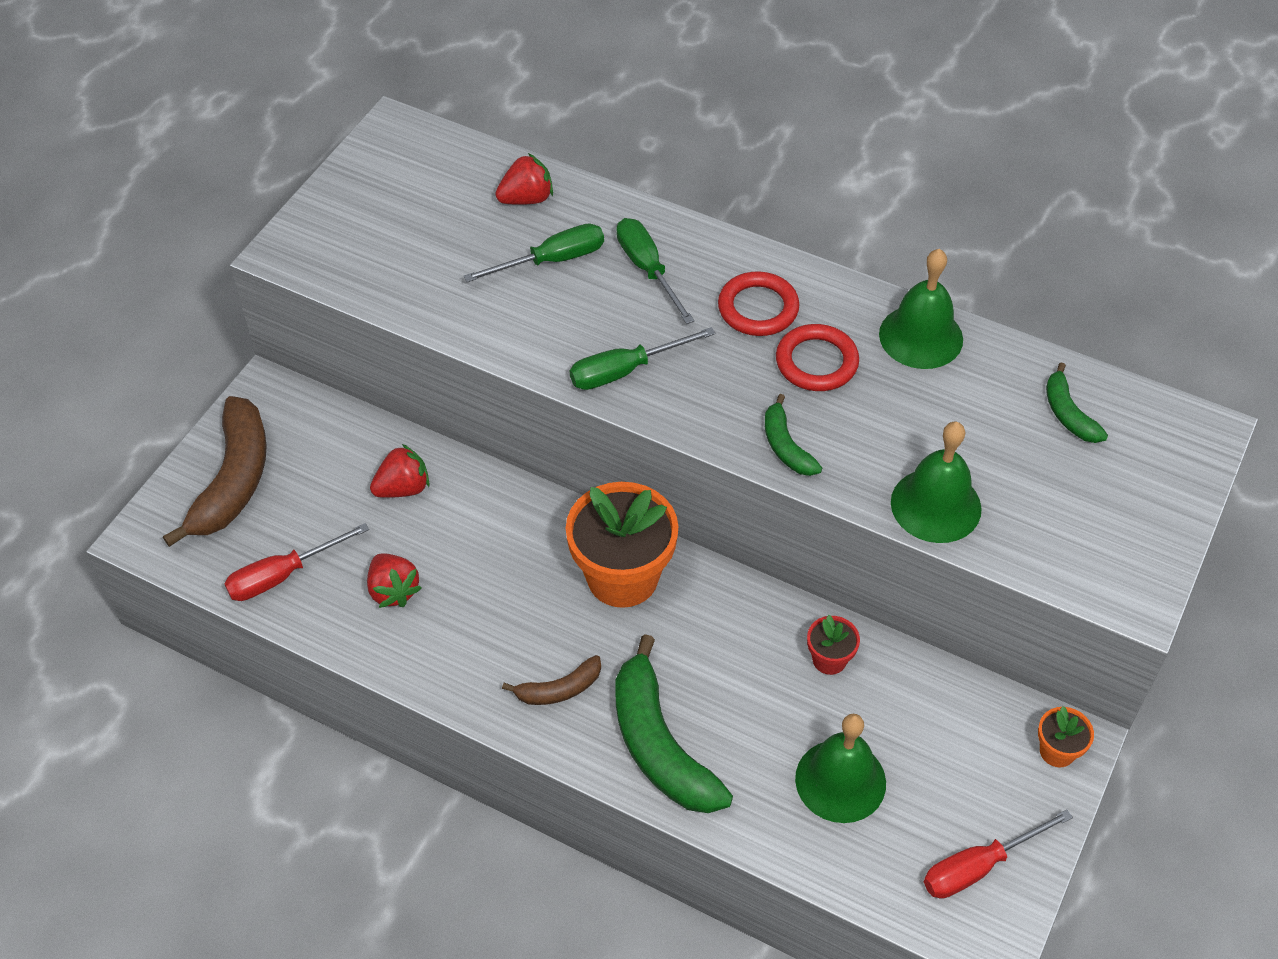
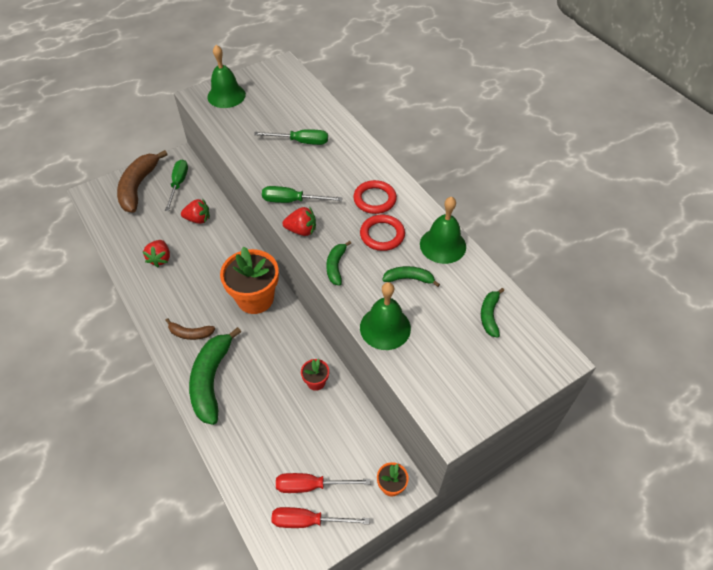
camera: 30 degrees right, 0 degrees up
(233, 480) = (138, 187): brown banana -> brown banana turned 150 degrees clockwise
(282, 575) = (125, 232): red screwdriver -> red screwdriver (311, 485)
(526, 199) = (312, 112): red strawberry -> red strawberry (301, 230)
(647, 269) = (339, 162): green screwdriver -> green screwdriver (178, 184)
(840, 780) = (276, 441): green bell -> green bell (226, 95)
(912, 413) = (409, 279): none -> green banana

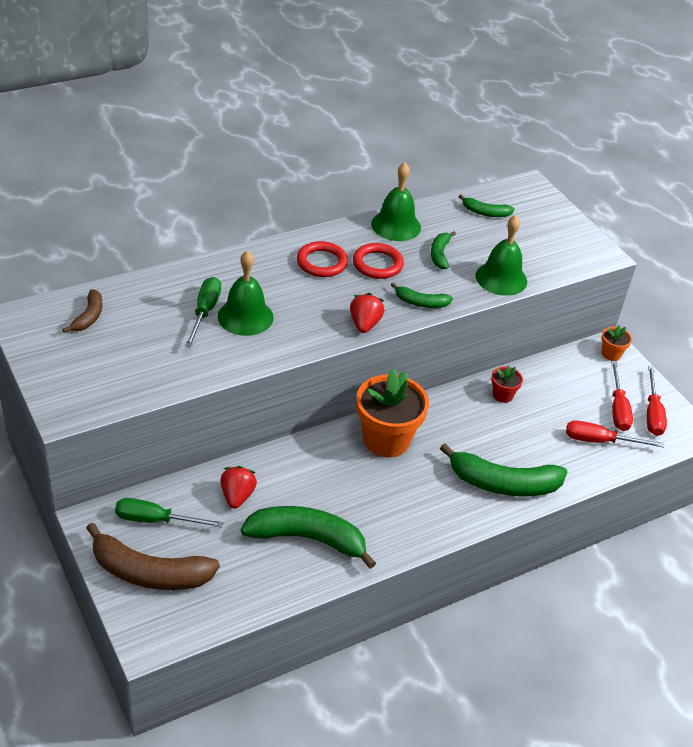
camera: 90 degrees left, 10 degrees down
(160, 259) = (307, 539): red strawberry -> green banana
(190, 333) = (437, 504): brown banana -> brown banana (89, 317)
(226, 95) = (76, 380): green bell -> green bell (245, 316)
(266, 464) = (600, 441): none -> red screwdriver
(292, 201) = (314, 328): green screwdriver -> none

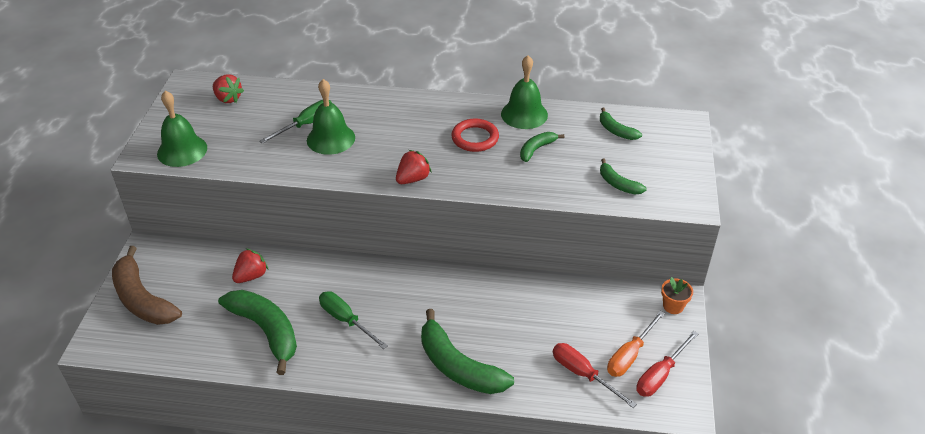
camera: 40 degrees right, 0 degrees up
(89, 317) = (228, 98): brown banana -> red strawberry
(156, 520) = (183, 266): green screwdriver -> green screwdriver (346, 320)
(322, 262) = (432, 121): red ring -> none
(386, 440) = (400, 287): orange flower pot -> none
(421, 303) = (477, 180): green banana -> green banana (618, 184)
(501, 278) = (569, 188): green bell -> green bell (182, 150)
(502, 395) = (533, 296): red flower pot -> none
(618, 408) = (630, 355): red screwdriver -> orange screwdriver

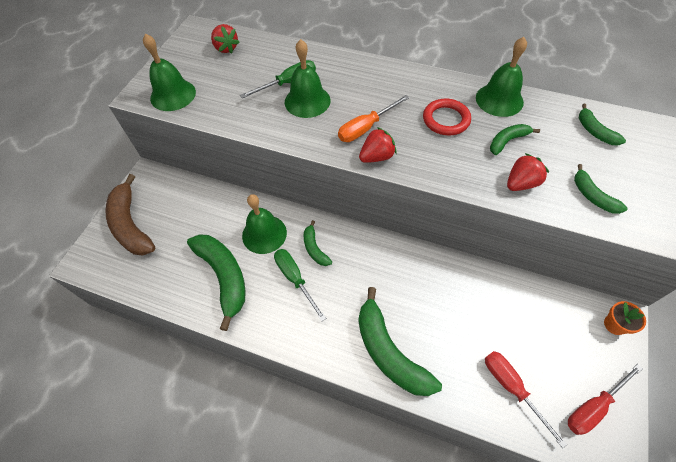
camera: 15 degrees right, 15 degrees up
(251, 276) = (224, 218): red strawberry -> red strawberry (521, 183)
(301, 284) = (264, 234): none -> green bell
(361, 289) = (315, 248): none -> green banana
(630, 355) = (563, 375): orange screwdriver -> orange screwdriver (366, 128)

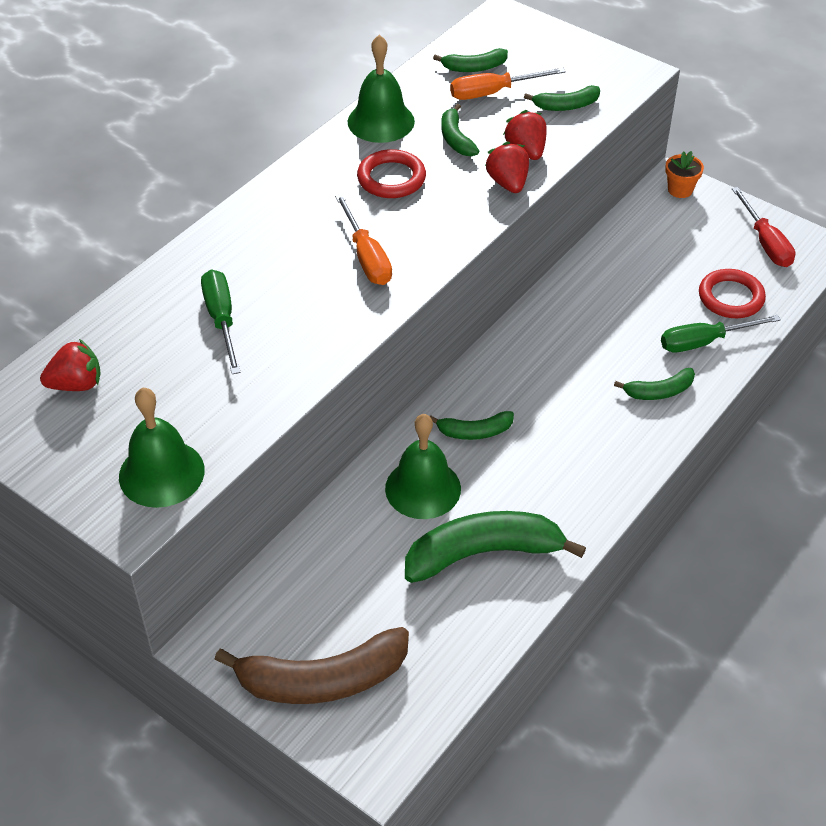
camera: 75 degrees left, 10 degrees down
(295, 279) = (519, 466): green screwdriver -> green screwdriver (704, 342)
(307, 101) = (276, 306): green bell -> none
(377, 157) = (426, 260): red strawberry -> red strawberry (508, 183)
(389, 352) = (659, 391): green banana -> green banana, size x0.51
(511, 388) = (731, 297): red screwdriver -> red ring
(574, 149) = (493, 92): none -> orange screwdriver

